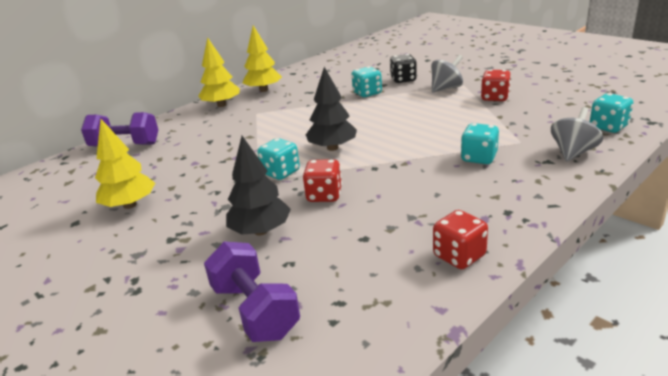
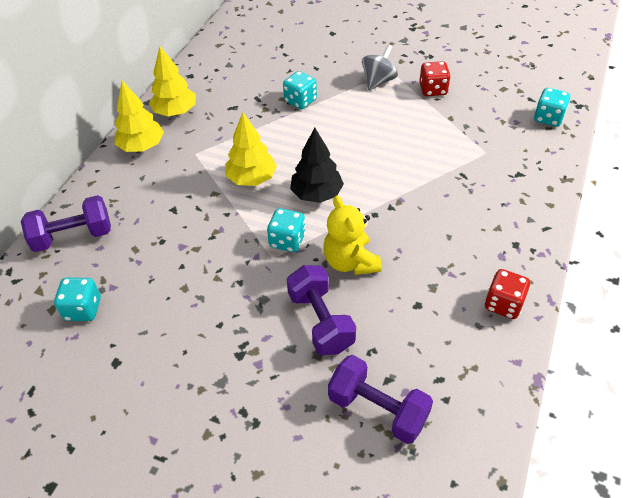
camera: 25 degrees left, 20 degrees up
(130, 205) = (158, 323): yellow tree -> yellow tree (252, 178)
(261, 231) = (321, 321): black tree -> purple dumbbell
(324, 195) = (350, 262): red dice -> yellow teddy bear
(403, 80) = (326, 72): black dice -> none
(479, 158) = (461, 181): turquoise dice -> turquoise dice (83, 309)
(573, 152) = (534, 158): grey spinning top -> none

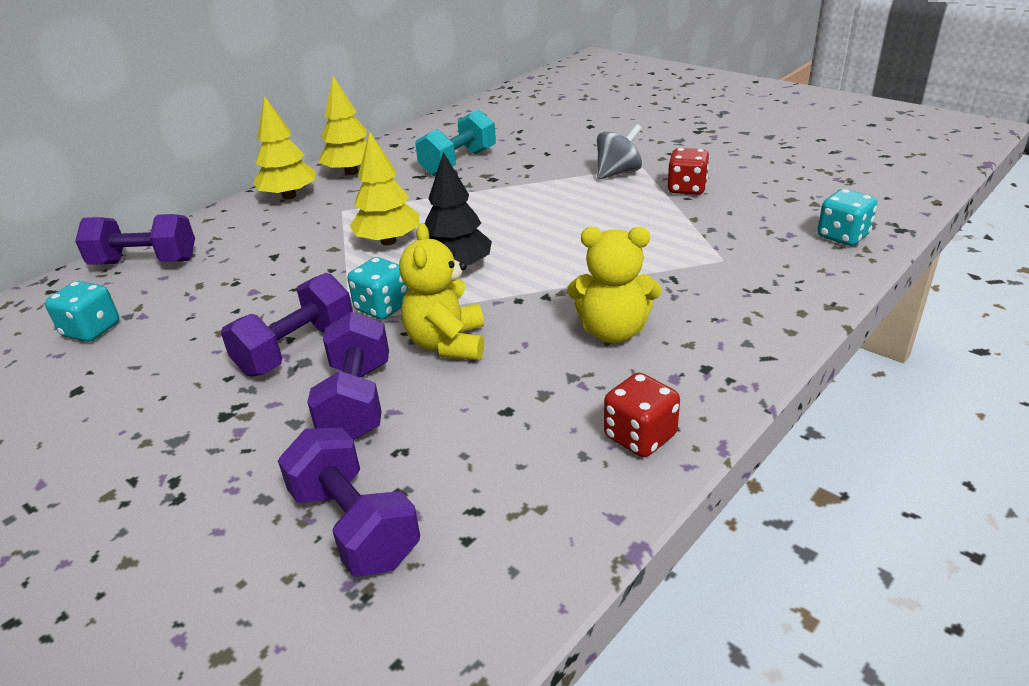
camera: 20 degrees right, 15 degrees down
(251, 290) = (297, 349): none -> purple dumbbell
(255, 88) = (458, 162): none -> turquoise dumbbell
(300, 101) = (504, 179): turquoise dice -> none
(448, 228) = (613, 331): none -> yellow teddy bear

